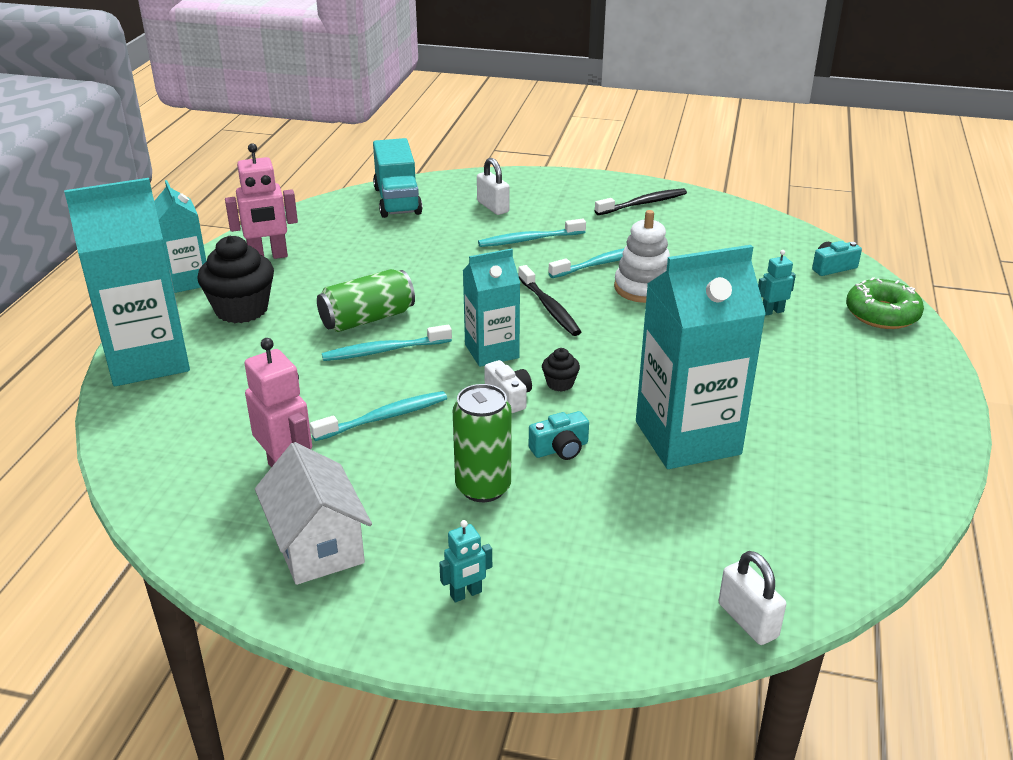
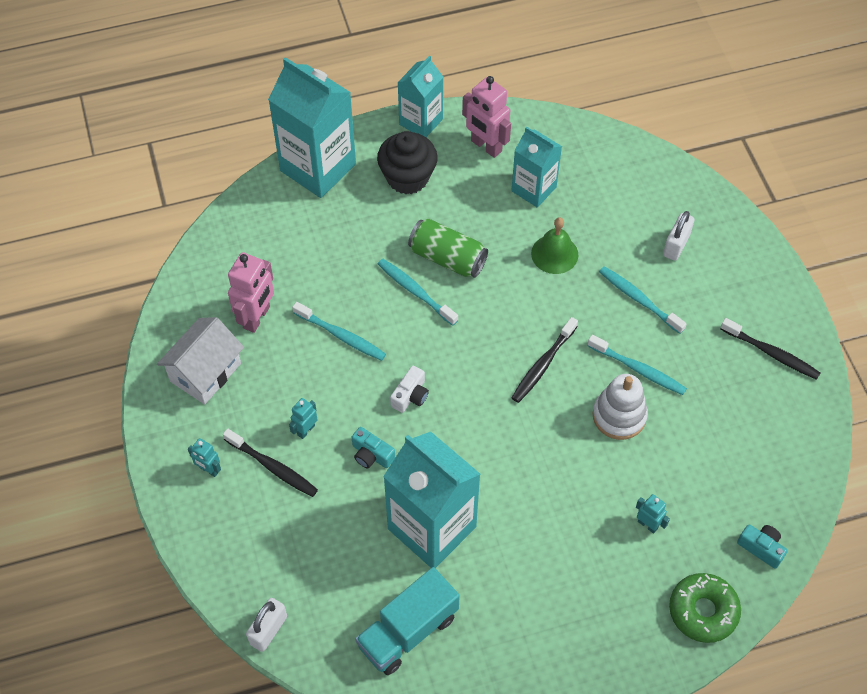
camera: 60 degrees right, 25 degrees up
(397, 201) = (634, 173): turquoise truck -> turquoise truck (408, 631)
(433, 262) = (554, 254): none -> green bell
(483, 487) = (306, 430): green can -> turquoise robot
(491, 351) = (458, 357): turquoise carton -> turquoise carton (533, 189)
(511, 533) = (273, 467): none -> black toothbrush
(560, 383) = (446, 419): black cupcake -> none

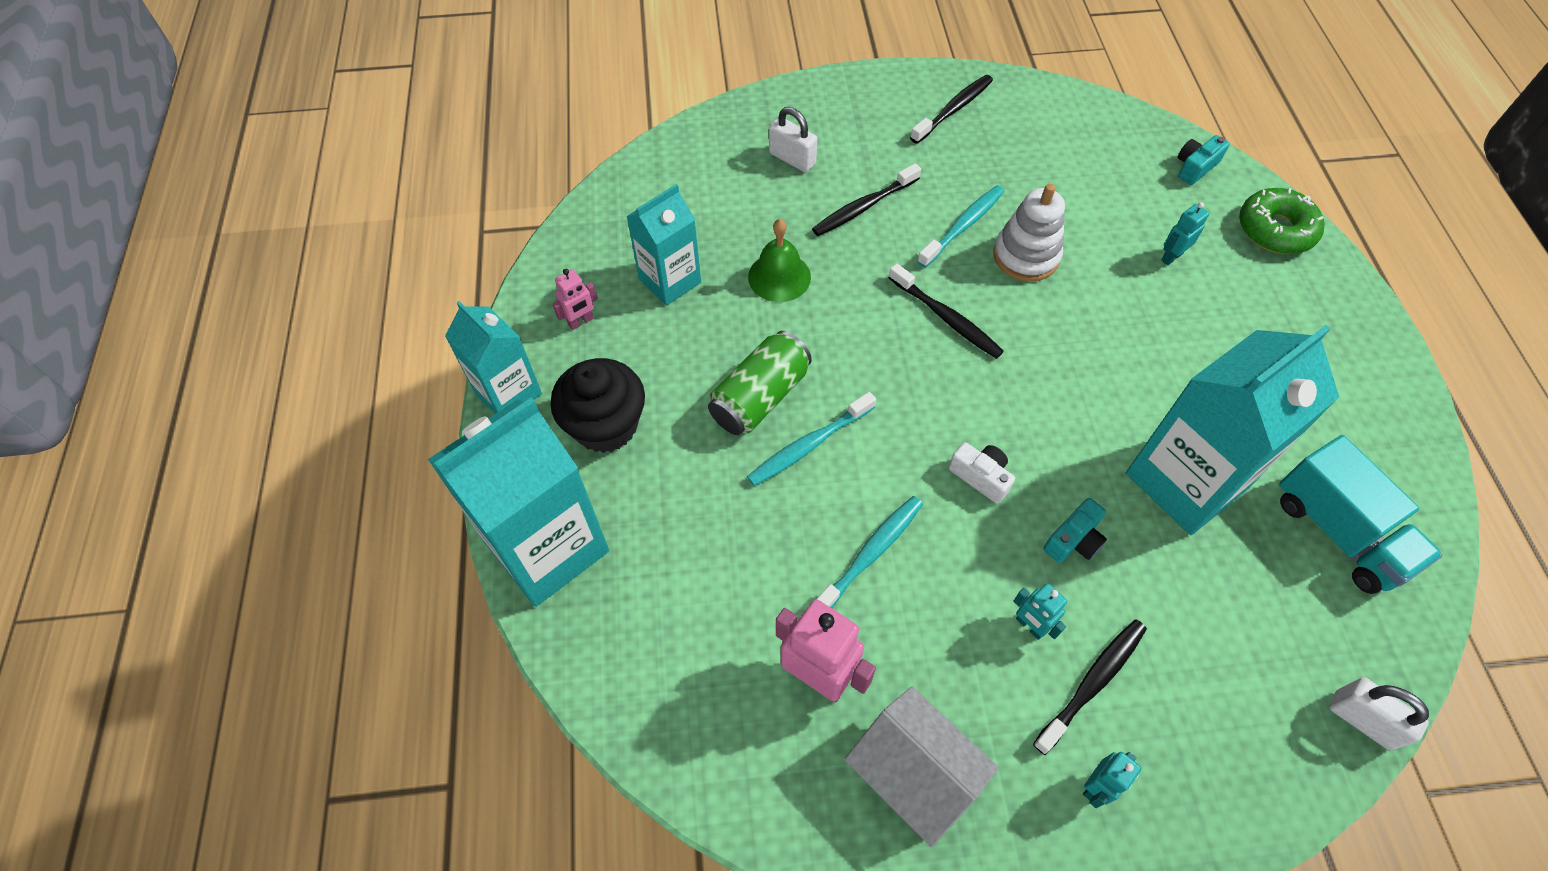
camera: 80 degrees left, 0 degrees up
(486, 146) = (581, 322): pink robot -> pink robot, size x0.54
(639, 299) = (863, 207): turquoise toothbrush -> black toothbrush

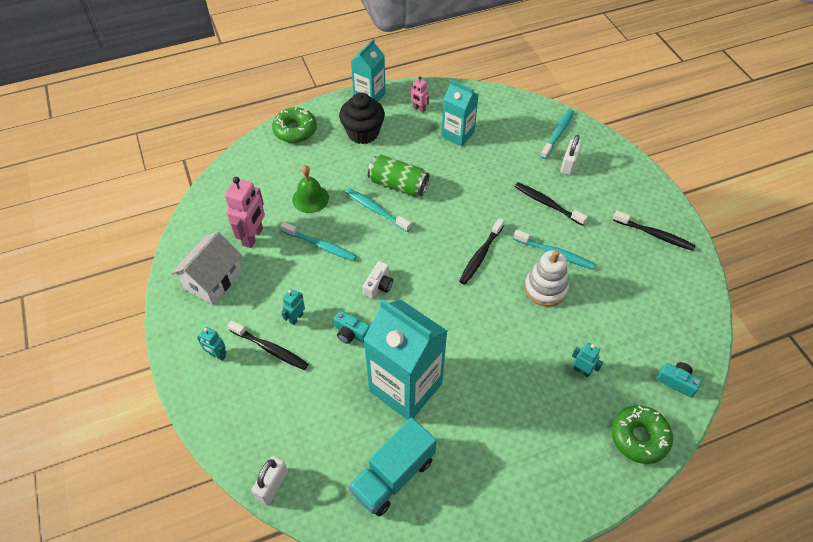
camera: 75 degrees right, 5 degrees down
(547, 547) = (295, 130): turquoise carton -> green donut
(720, 152) = (558, 133): none -> turquoise toothbrush
(779, 277) = (479, 177): green bell -> green bell (310, 198)

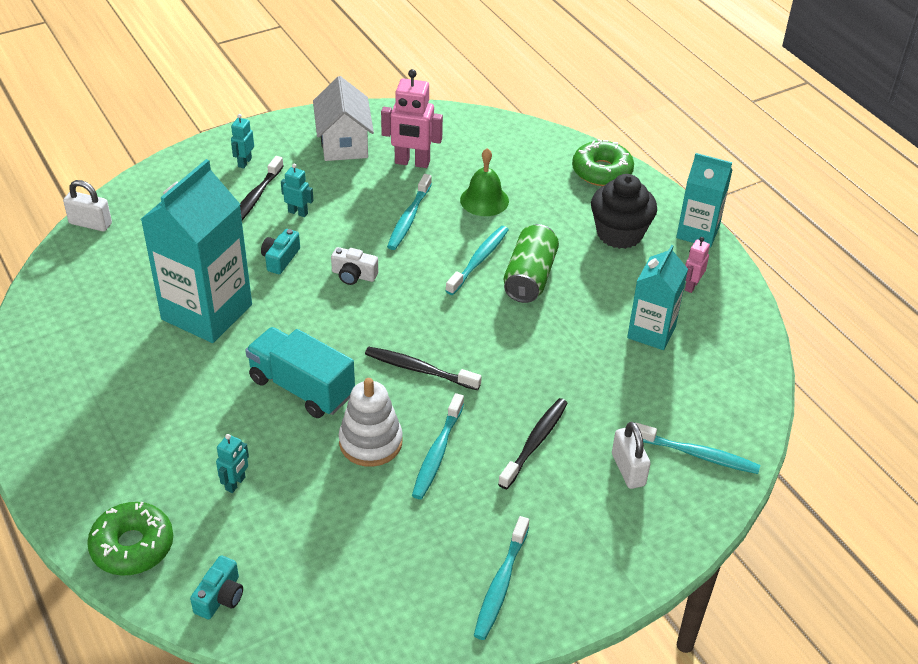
camera: 80 degrees right, 10 degrees down
(213, 280) = (344, 143): white house -> white house turned 60 degrees clockwise
(393, 475) = (94, 312): turquoise truck -> turquoise truck (302, 388)
(569, 165) = (628, 469): white padlock -> white padlock turned 60 degrees clockwise
(654, 235) = (501, 584): black toothbrush -> turquoise toothbrush

